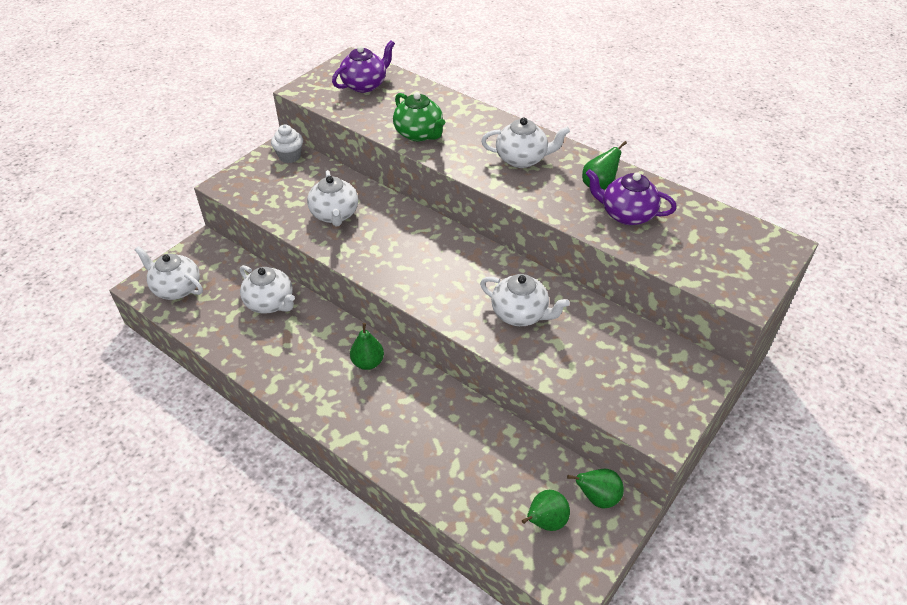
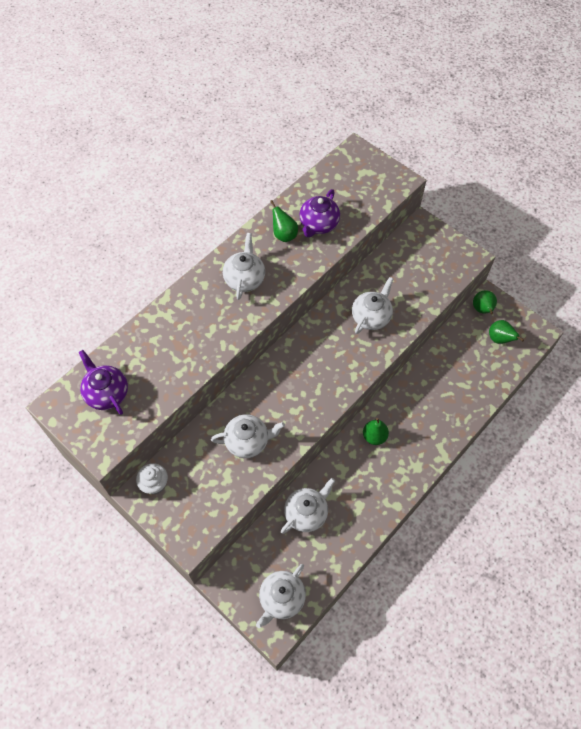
camera: 85 degrees left, 15 degrees up
(419, 134) = (197, 350): green teapot -> none

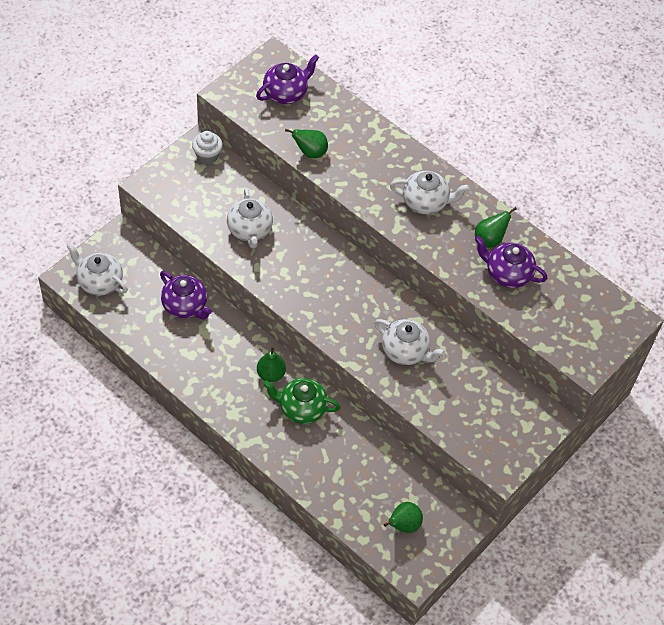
camera: 85 degrees right, 5 degrees down
(306, 513) = (185, 306): white teapot -> purple teapot
(405, 412) = (301, 408): none -> green teapot
(482, 310) = (447, 510): green pear -> green pear (310, 152)

